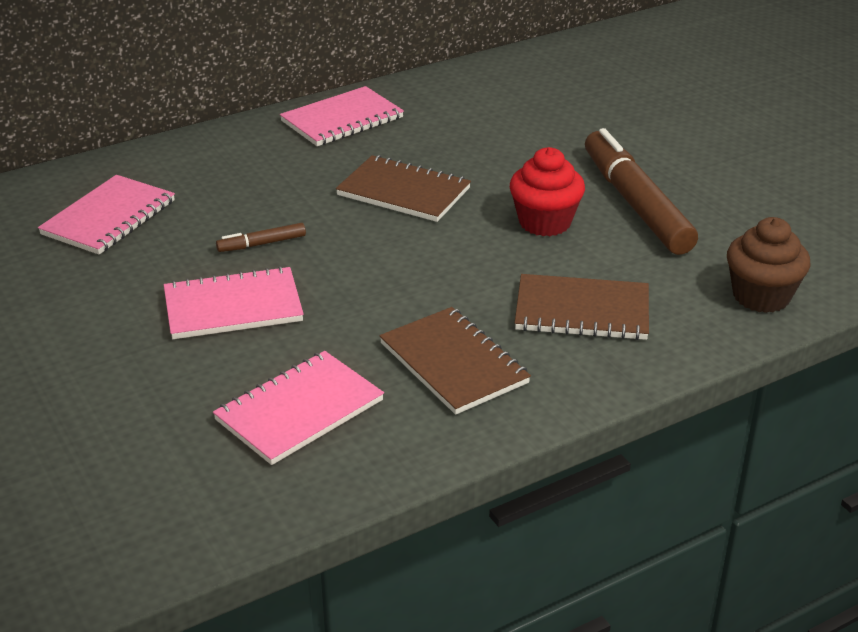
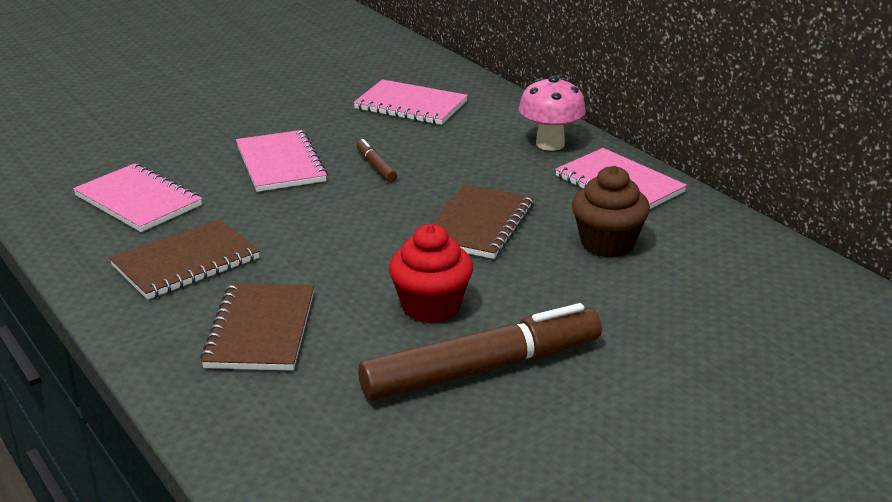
camera: 85 degrees right, 5 degrees down
(245, 144) = (550, 144): none -> pink mushroom
(761, 296) = (280, 457): brown cupcake -> brown cupcake (607, 243)

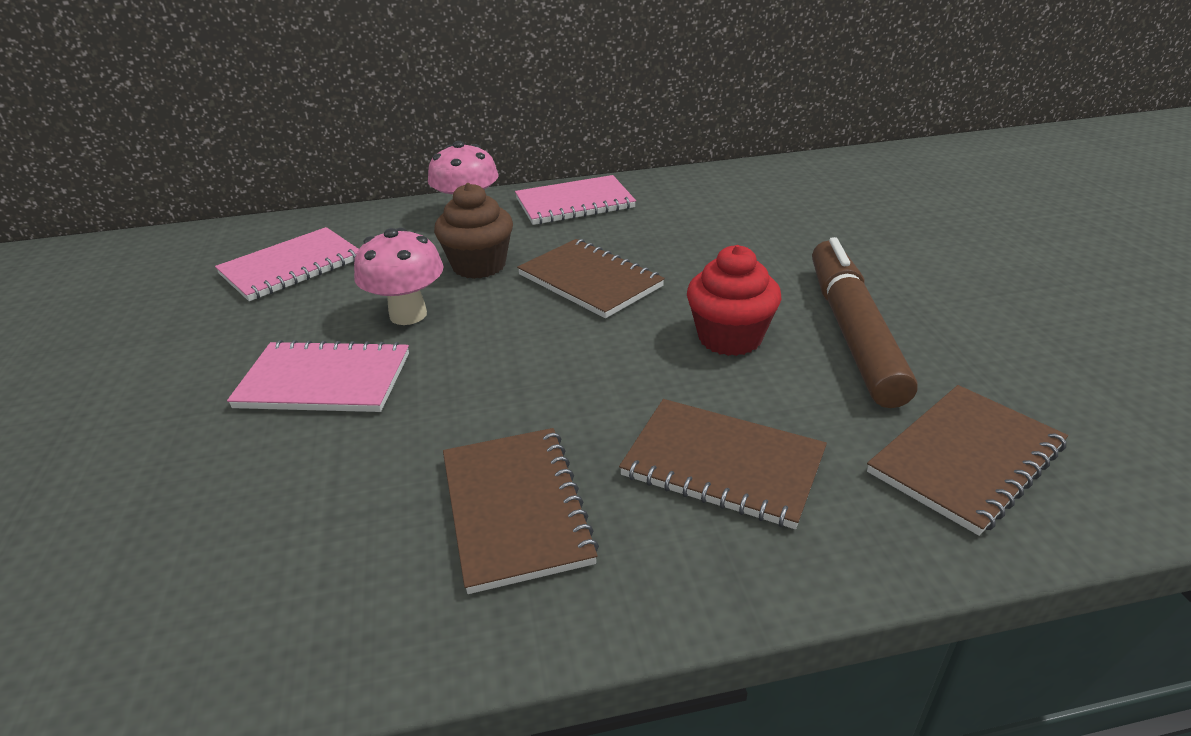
camera: 65 degrees left, 5 degrees up
(138, 201) = (286, 537): pink notebook -> none
(317, 442) = (965, 459): none -> brown notebook
(376, 166) = (408, 315): brown marker -> pink mushroom
(607, 243) = (671, 230): brown cupcake -> brown cupcake (479, 265)

